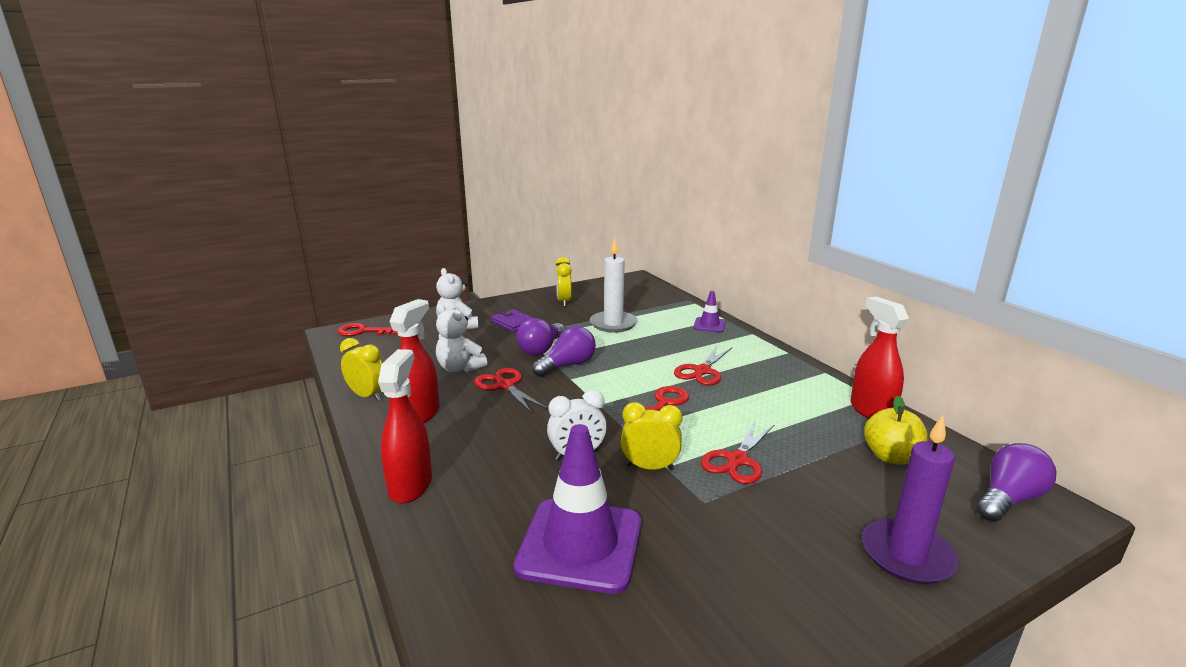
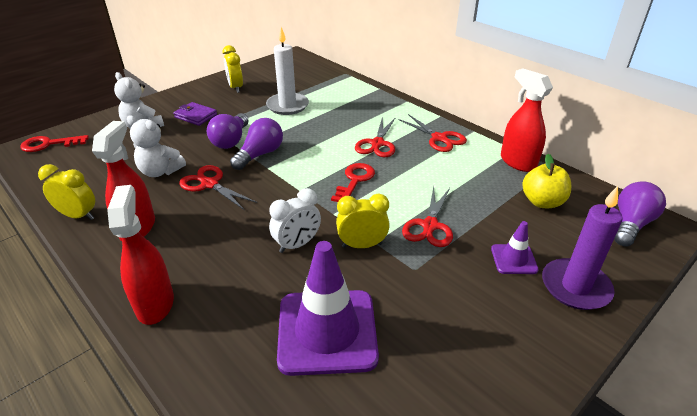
camera: 15 degrees left, 15 degrees up
(709, 325) = (370, 97): purple traffic cone -> purple traffic cone (513, 259)
(779, 374) = (439, 138): none -> red scissors

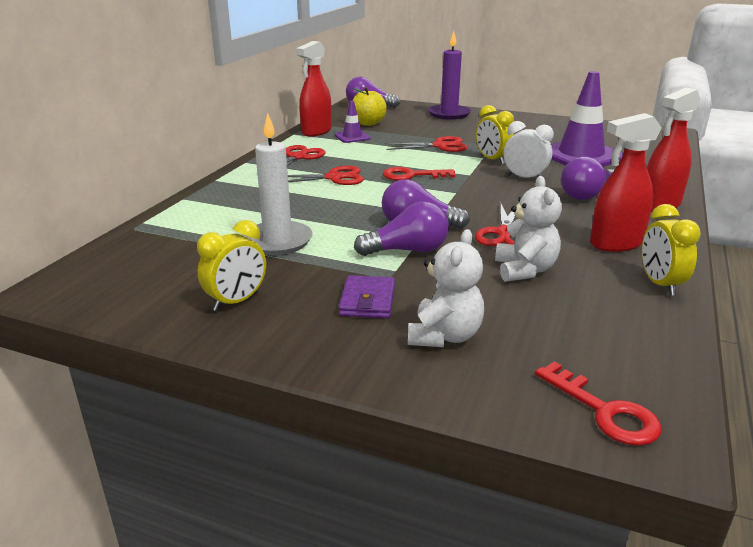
camera: 115 degrees left, 10 degrees down
(223, 265) = (587, 195): none -> purple light bulb
(513, 259) = (444, 125): purple traffic cone -> purple traffic cone (352, 137)

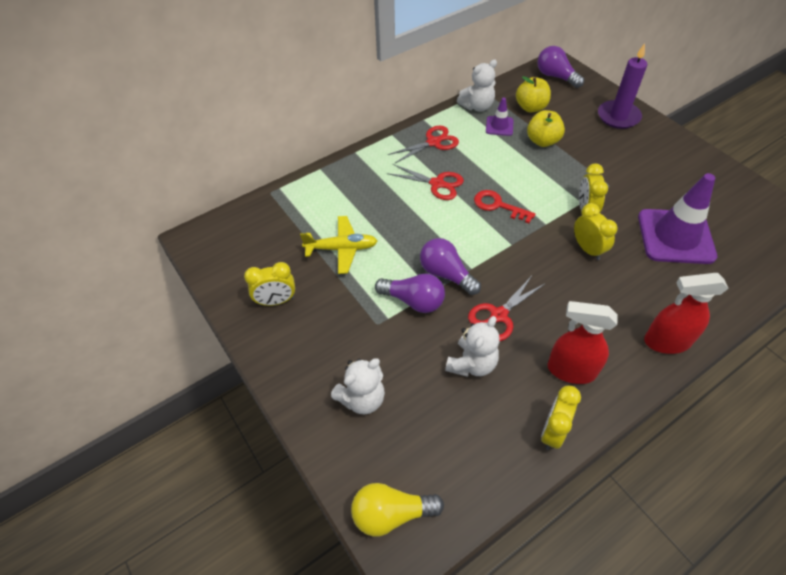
camera: 35 degrees right, 25 degrees up
(278, 241) = (342, 249): white candle -> yellow plane
(316, 132) = (477, 106): red spray bottle -> white teddy bear
(367, 301) = (346, 340): purple wallet -> none
(403, 136) = (542, 141): none -> yellow apple
(440, 146) = (560, 169): red scissors -> none
(524, 178) = (587, 249): white clock -> yellow clock
(587, 195) = (617, 297): purple light bulb -> none
(604, 411) = (391, 513): red key -> yellow light bulb

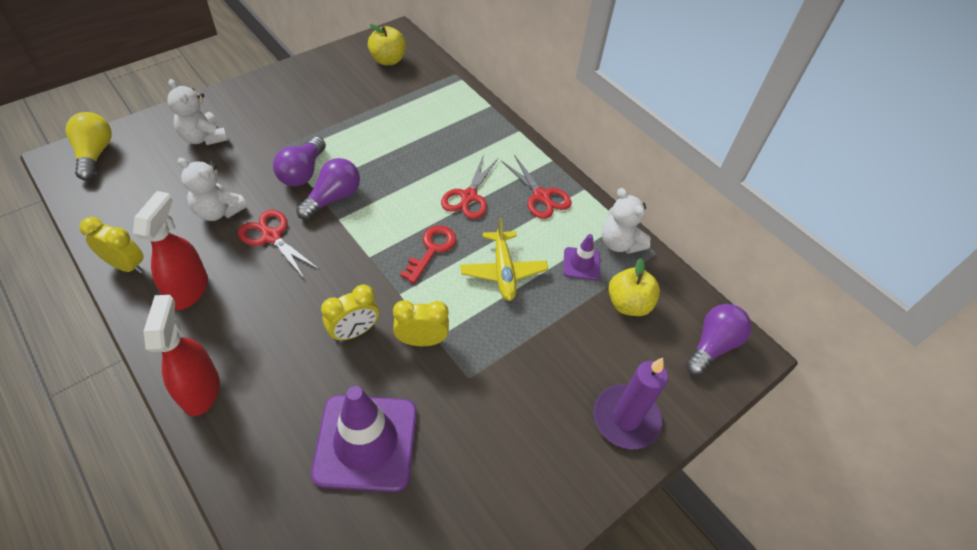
camera: 80 degrees right, 0 degrees up
(276, 301) = (318, 84): yellow clock -> none
(342, 249) = (376, 123): yellow plane -> yellow plane (503, 271)
(542, 141) = (555, 309): yellow apple -> yellow apple (388, 60)

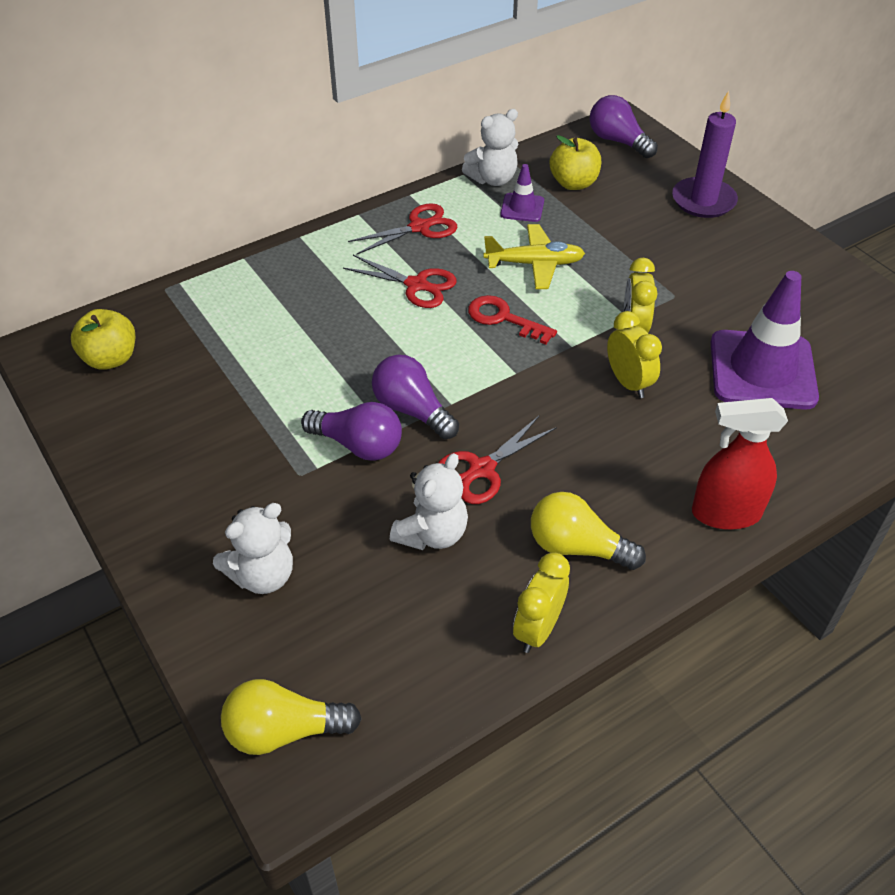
camera: 80 degrees left, 5 degrees down
(189, 290) = (577, 547): red spray bottle -> yellow light bulb

